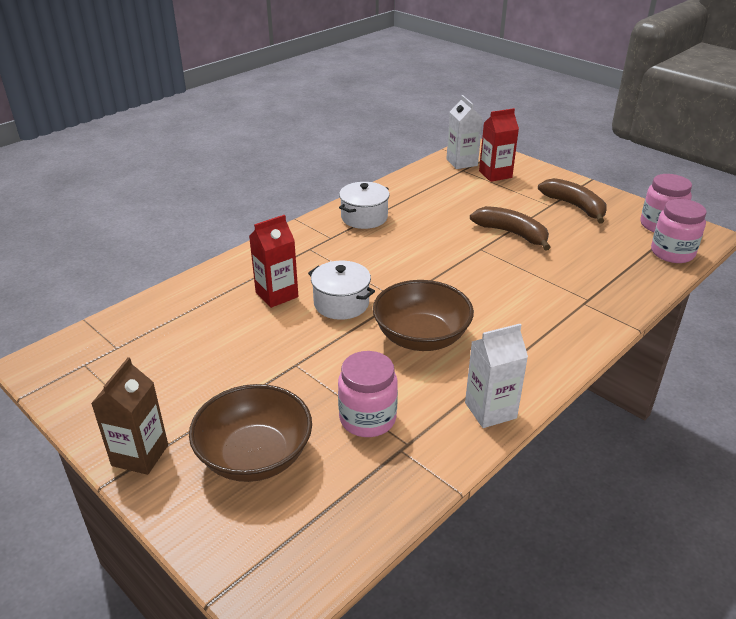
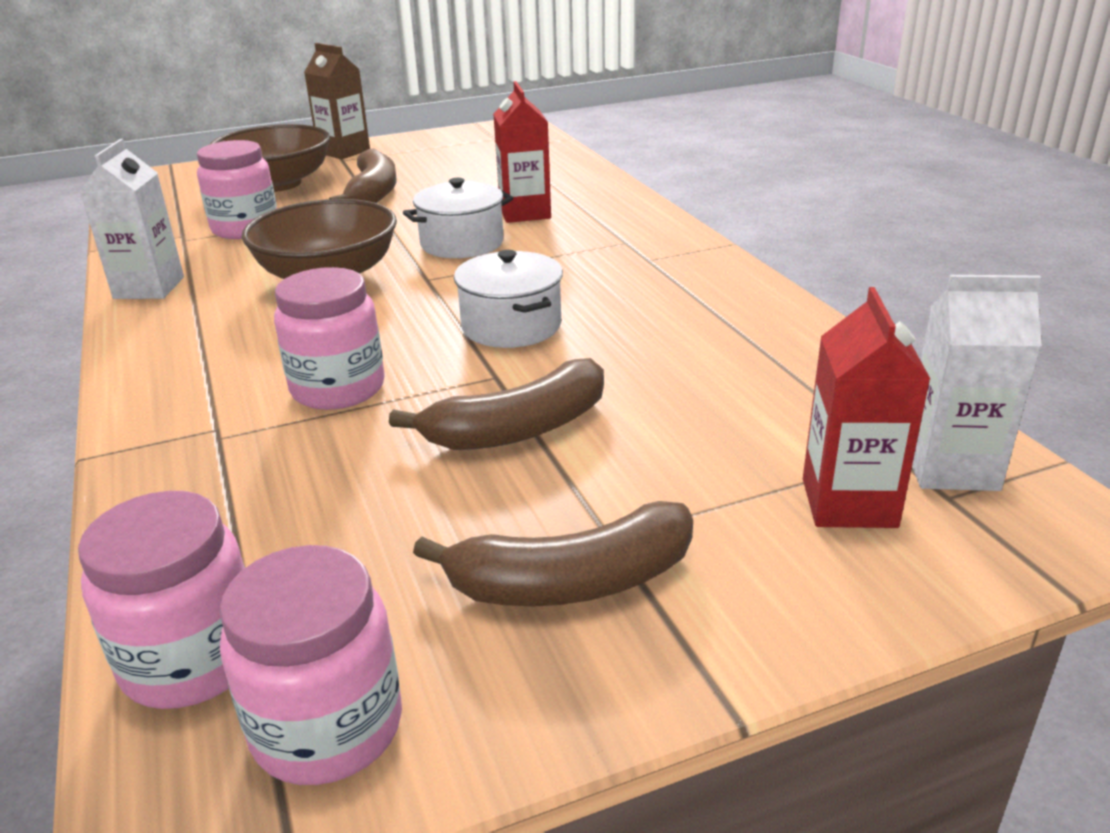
camera: 115 degrees right, 5 degrees down
(260, 381) = (373, 193): none -> brown banana
(364, 217) = (701, 294): white pot -> white pot (511, 326)
(526, 284) = (338, 388): none -> pink jar

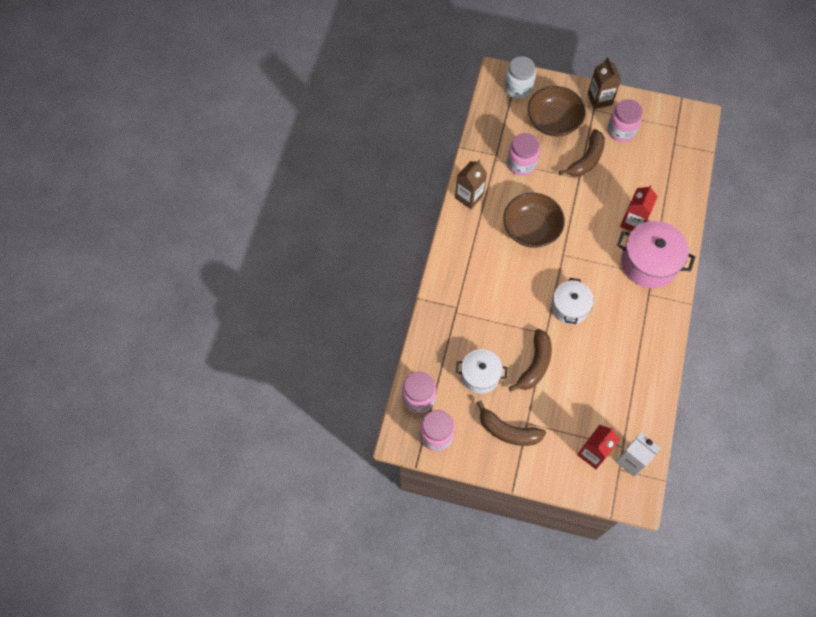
camera: 35 degrees right, 35 degrees up
(149, 288) = (469, 197): white carton -> brown carton
(182, 178) = (518, 88): none -> white jar
(338, 388) = (498, 308): pink jar -> pink jar (621, 130)
(462, 243) = (592, 234): white pot -> white pot (480, 375)
(518, 429) = (535, 365): brown banana -> brown banana turned 75 degrees counterclockwise
(605, 234) = (649, 263): none -> pink pot

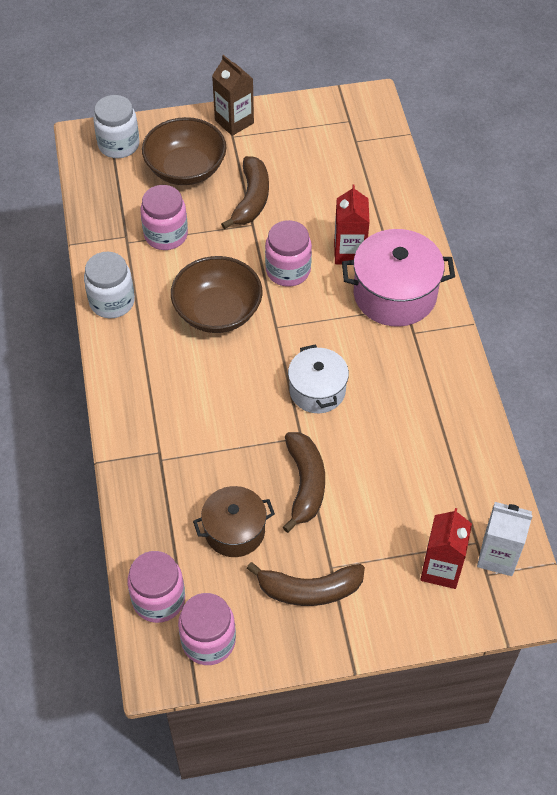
camera: 25 degrees left, 10 degrees down
(469, 197) = (112, 302): brown carton -> white jar
(480, 375) = (234, 531): white pot -> brown pot
(621, 130) = (280, 149): pink jar -> pink jar (288, 270)

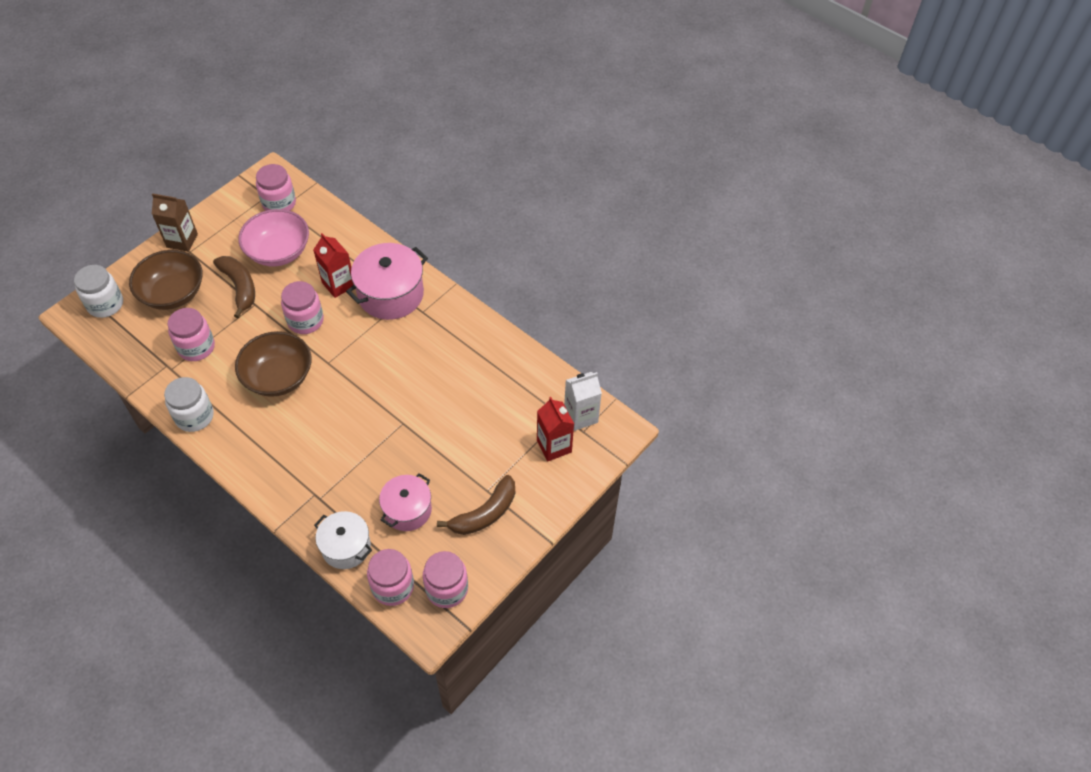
camera: 40 degrees left, 0 degrees up
(234, 531) = (407, 510): brown pot -> pink pot
(305, 484) = (429, 451): brown banana -> none
(316, 184) = (278, 251): none -> pink bowl
(317, 390) = (389, 387): white pot -> white pot (346, 547)
(355, 135) = (279, 203): none -> pink jar

